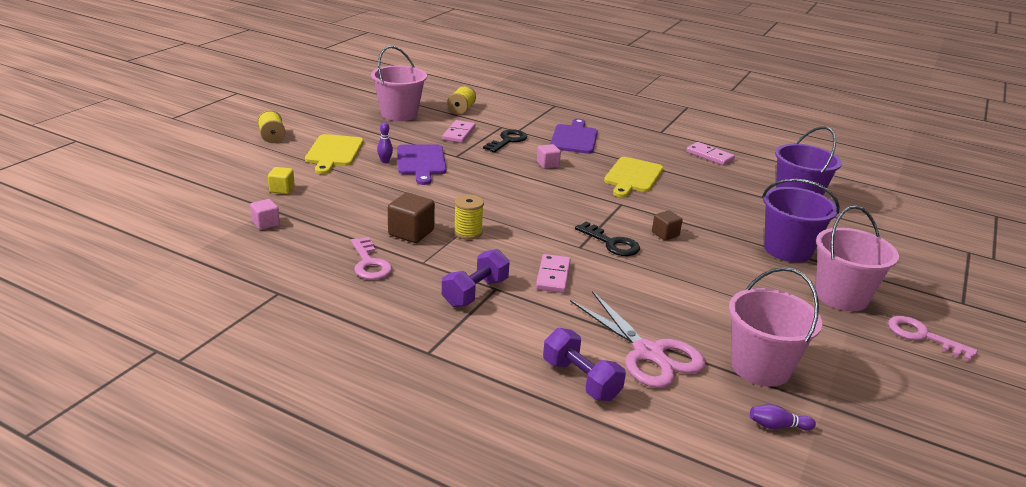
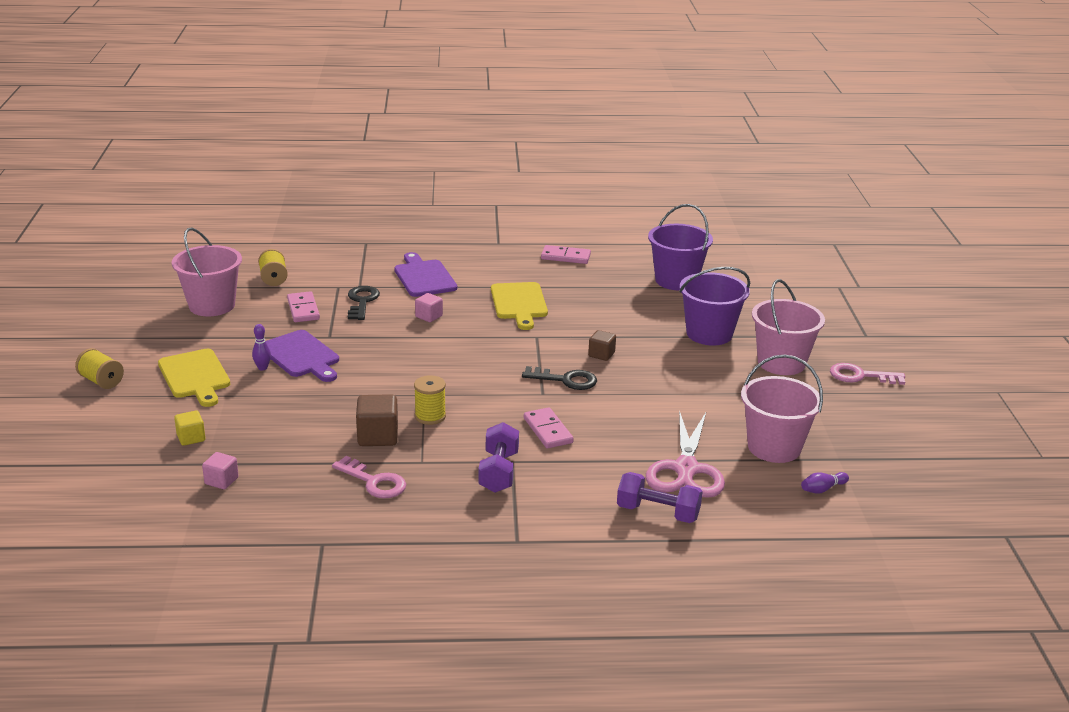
camera: 30 degrees left, 0 degrees up
(648, 353) = (686, 469): pink scissors -> pink scissors turned 75 degrees clockwise

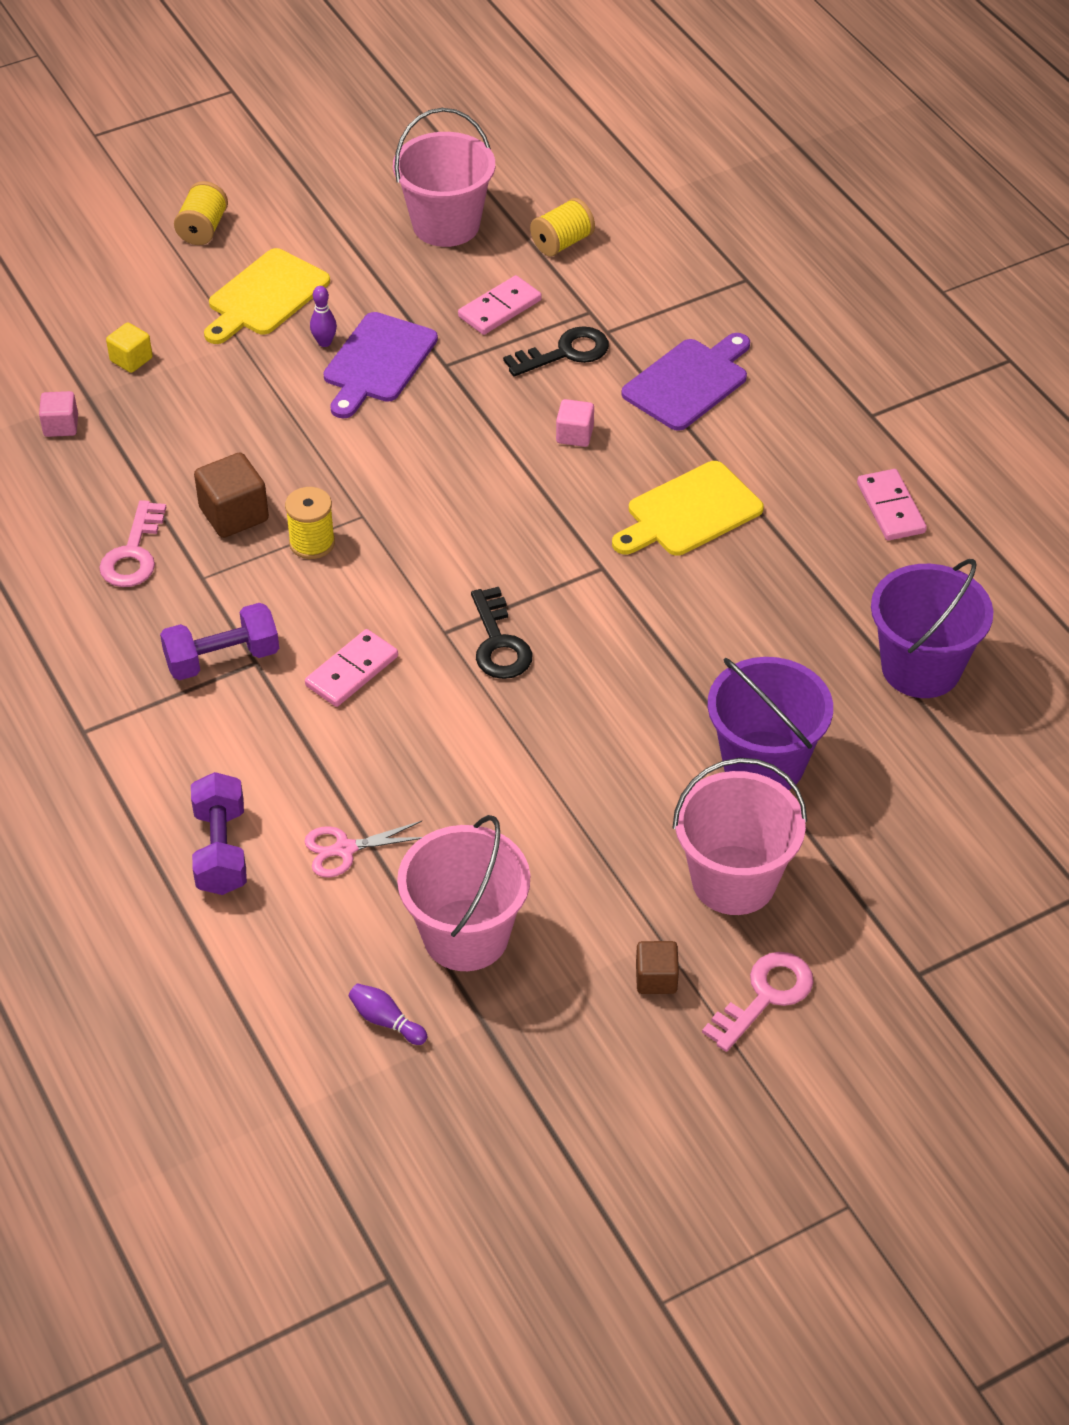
camera: 65 degrees right, 20 degrees up
(601, 354) = (601, 657): brown cube -> brown cube (656, 978)
(686, 469) = (345, 849): pink scissors -> pink scissors, size x0.52
(861, 376) = (765, 996): pink key -> pink key turned 60 degrees clockwise

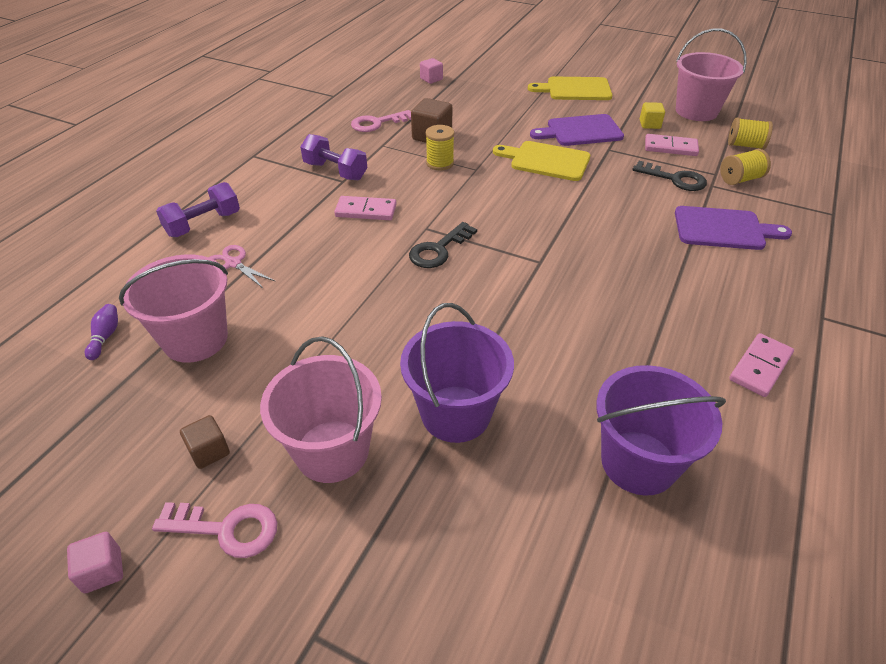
camera: 55 degrees right, 5 degrees down
(131, 359) = (491, 77): yellow cube -> yellow cube (649, 124)
(203, 229) = (589, 62): yellow spool -> yellow spool (740, 179)
(324, 342) = (571, 113): purple bowling pin -> none
(574, 435) = (623, 208): pink cube -> pink cube (102, 571)
(689, 512) = (627, 275): yellow cutting board -> yellow cutting board (546, 161)

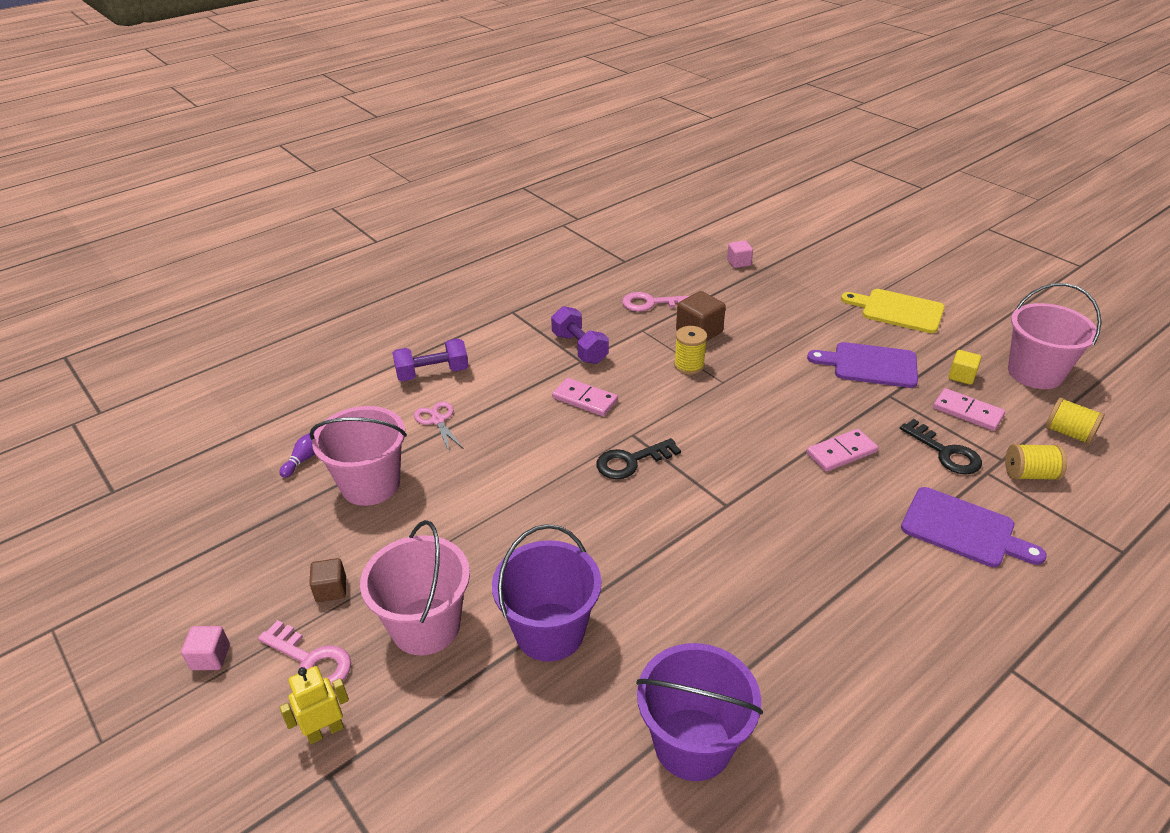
camera: 25 degrees right, 5 degrees down
(284, 593) = (325, 731): none -> yellow robot
(546, 161) = (806, 391): yellow cutting board -> none
(760, 367) = (892, 697): pink domino -> pink domino (841, 452)

